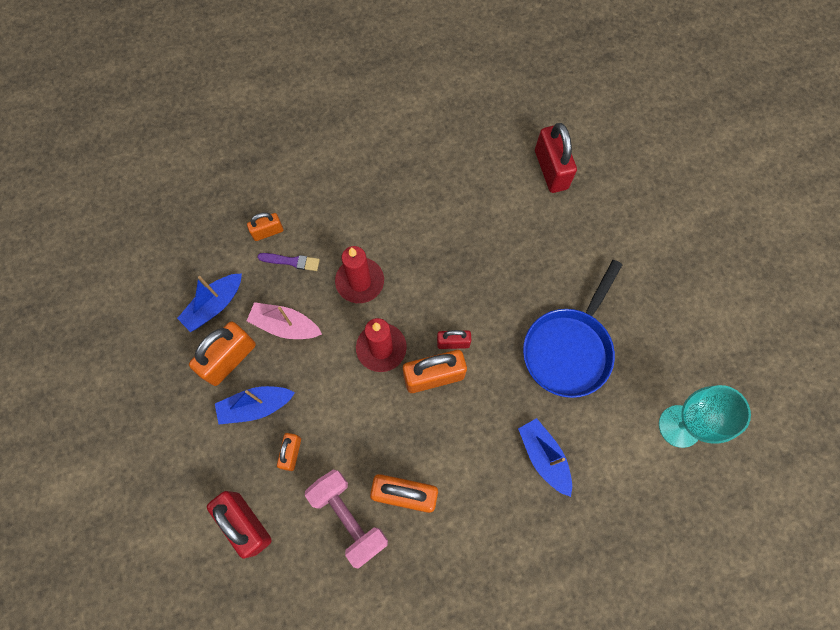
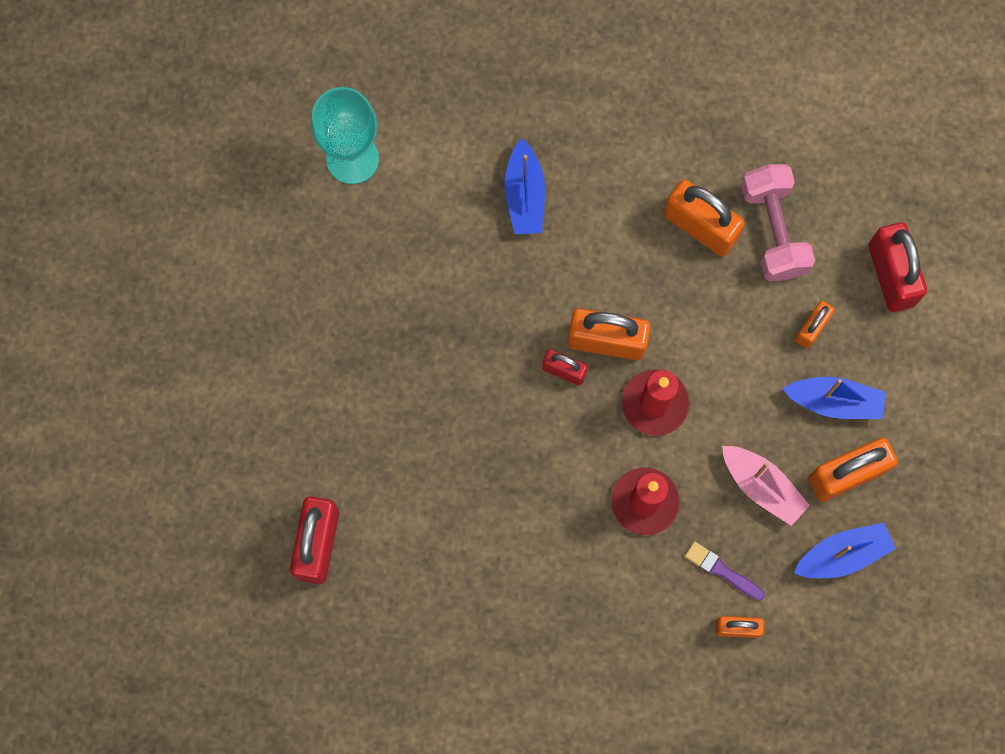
camera: 155 degrees left, 5 degrees up
(569, 348) = (428, 300): blue pan -> none

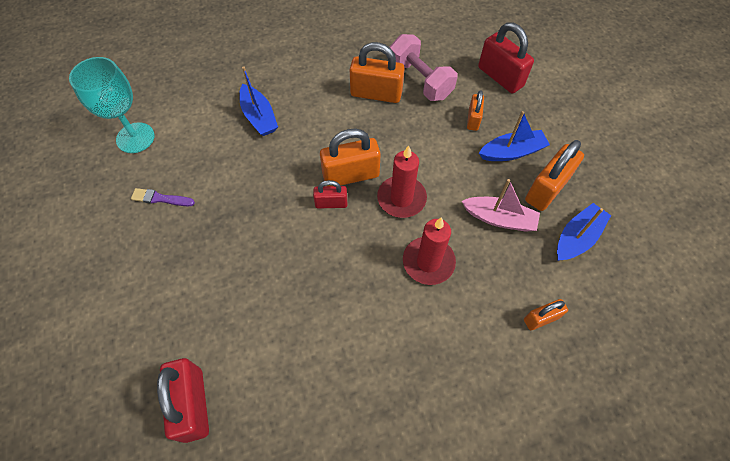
camera: 25 degrees left, 15 degrees down
(721, 570) = (506, 284): purple brush -> purple brush (160, 198)

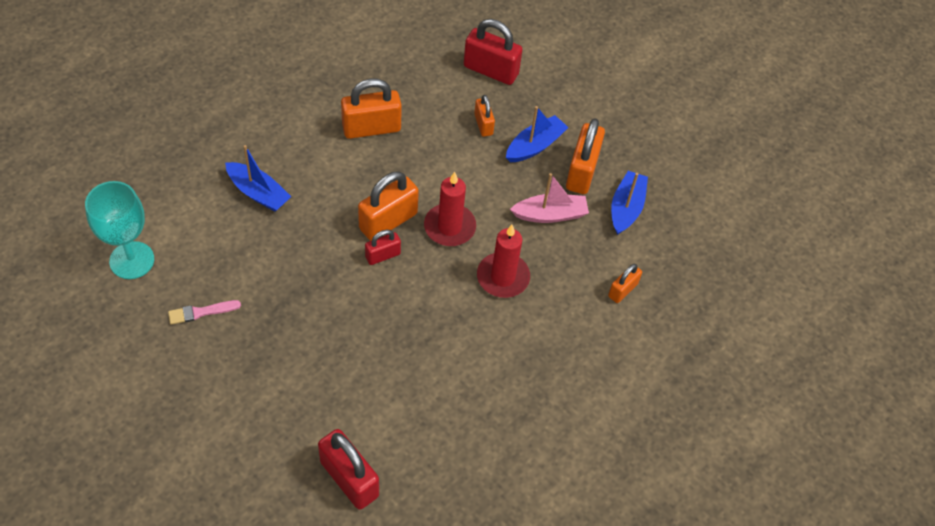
camera: 30 degrees left, 5 degrees down
(160, 198) = (201, 312): purple brush -> pink brush
(420, 80) = (410, 99): pink dumbbell -> none

